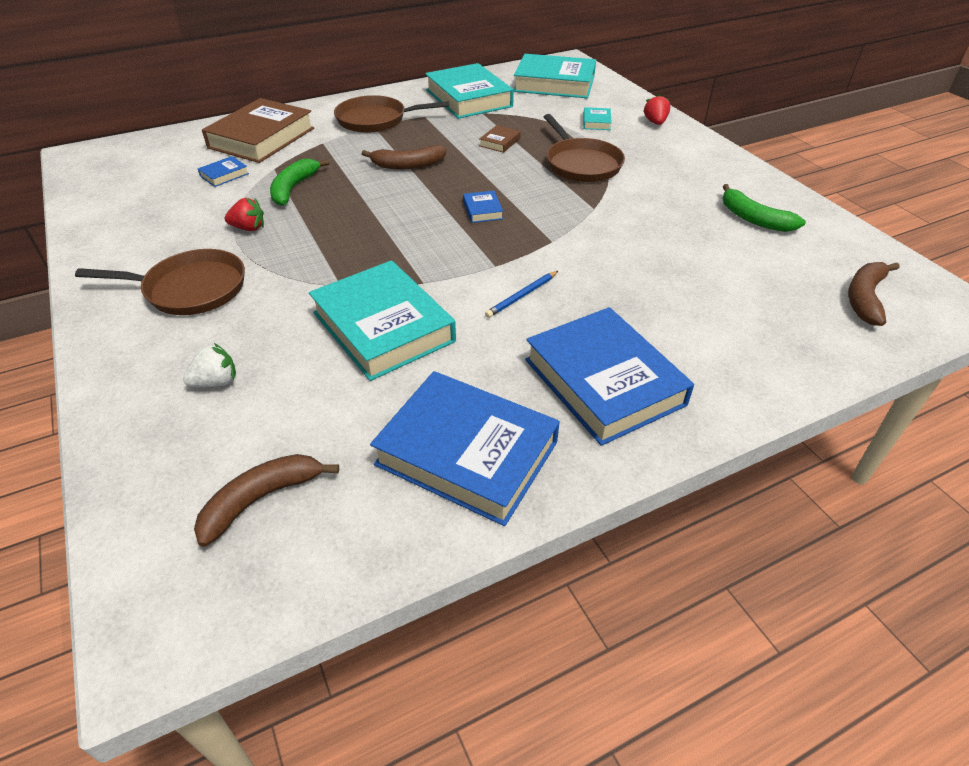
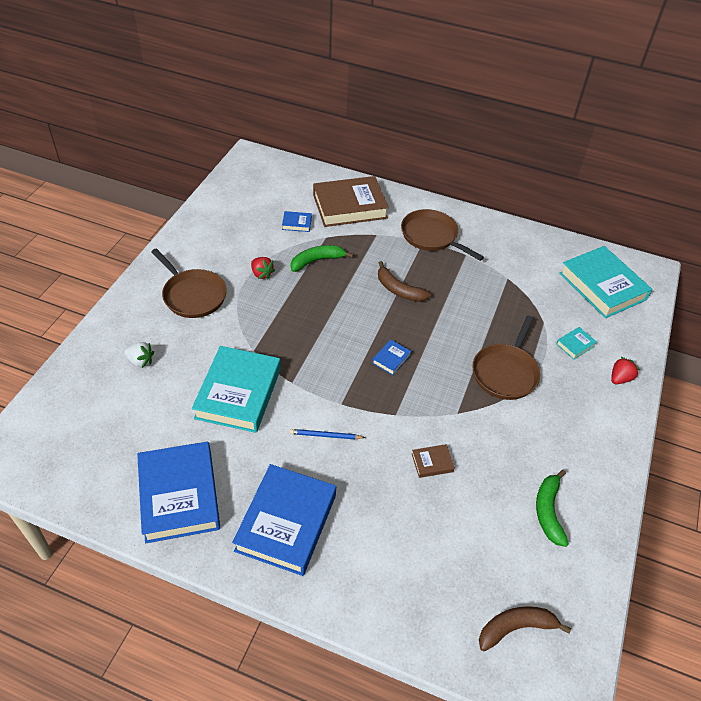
camera: 45 degrees right, 5 degrees up
(261, 499) = (88, 437): brown banana -> none
(468, 98) = (518, 258): turquoise book -> none
(500, 142) = (480, 313): brown book -> brown book (432, 463)

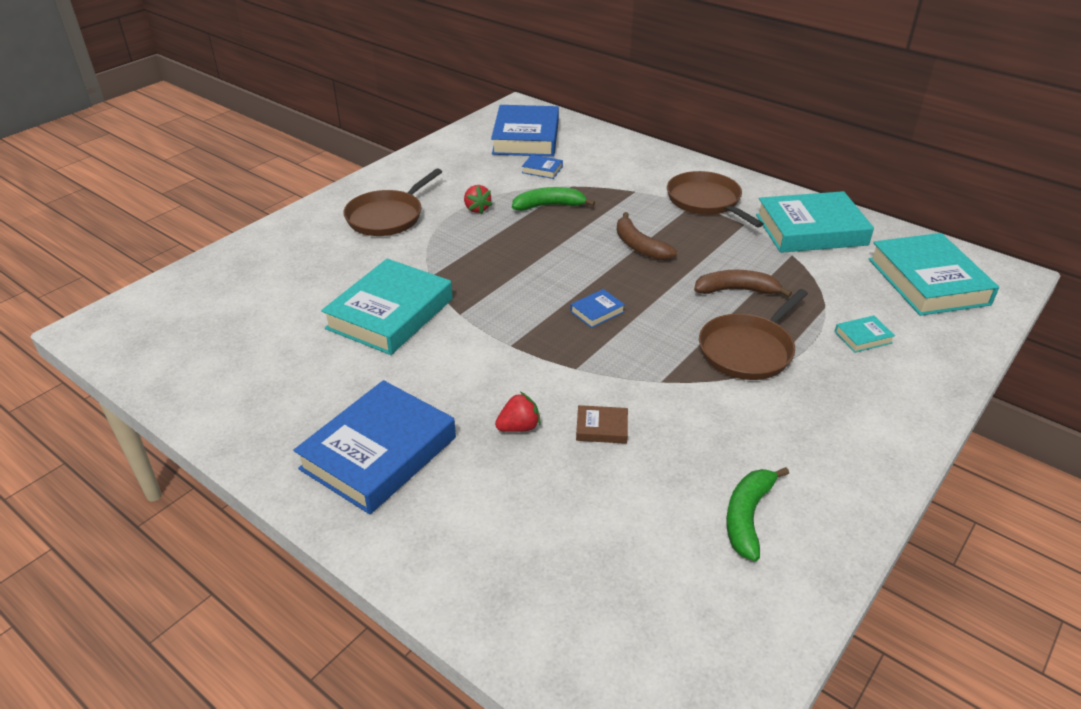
camera: 20 degrees right, 10 degrees down
(140, 361) = (296, 266): white strawberry -> none
(179, 495) = (266, 399): blue book -> blue book (526, 138)
(193, 295) = (387, 217): brown pan -> brown pan turned 60 degrees clockwise
(325, 436) = (474, 373): blue pencil -> none
(349, 206) = (614, 162): brown book -> none
(513, 252) = (811, 230): none -> turquoise book
(515, 628) = (638, 647): brown banana -> brown banana (736, 290)
(620, 378) = (918, 385): red strawberry -> red strawberry (519, 427)

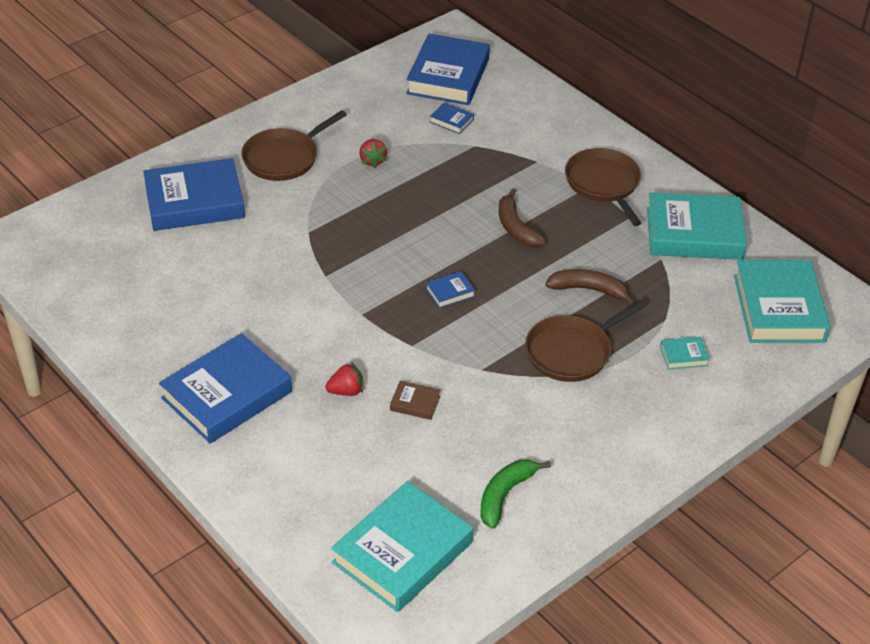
camera: 10 degrees right, 5 degrees up
(302, 264) = (194, 202): none -> blue book
(390, 314) = (263, 266): turquoise book -> turquoise book (402, 552)
(549, 206) = (444, 167): green banana -> none

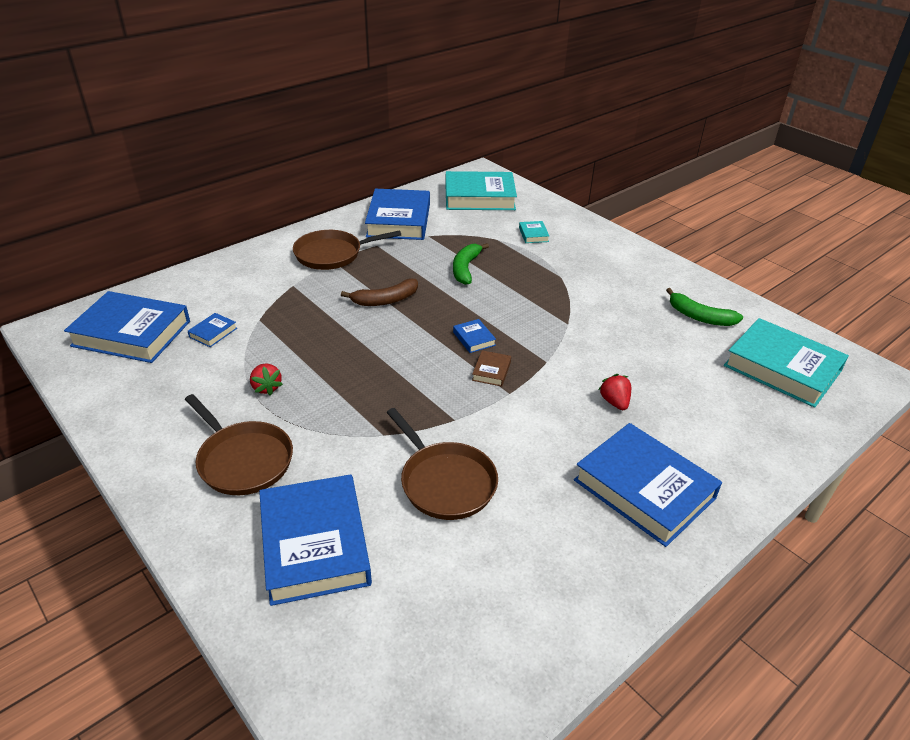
camera: 90 degrees left, 5 degrees down
(372, 161) = (266, 387): red strawberry -> red strawberry turned 75 degrees clockwise
(415, 403) = (617, 360): brown book -> brown book (491, 371)
(571, 352) = (539, 280): brown pan -> brown pan (445, 482)
(589, 290) = (465, 268): brown banana -> green banana
(694, 233) = (399, 220): turquoise book -> blue book

